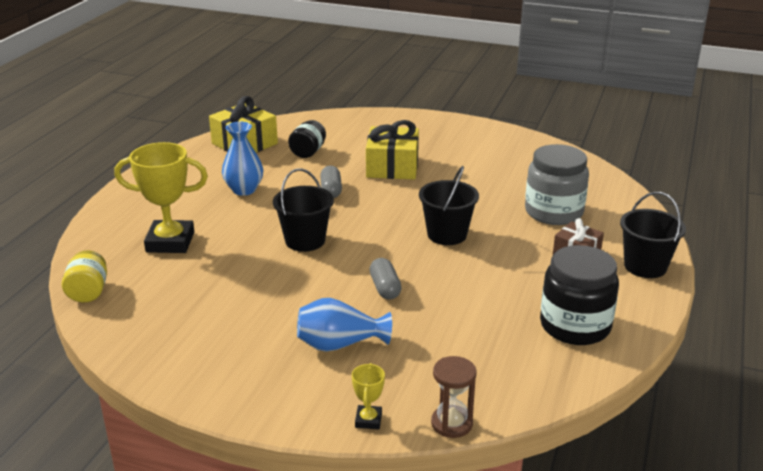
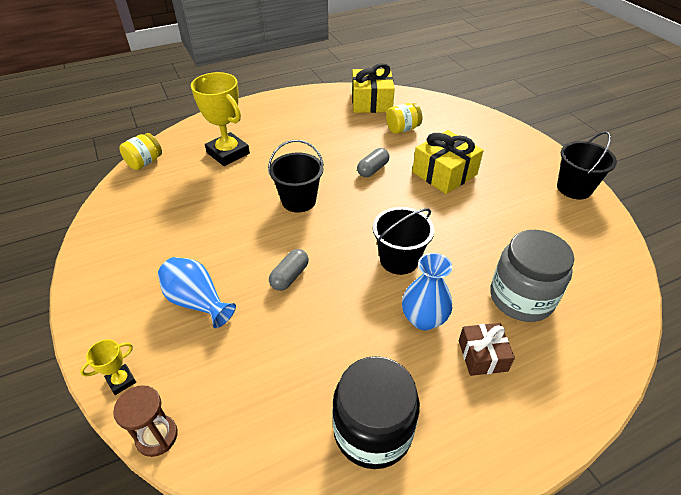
camera: 45 degrees right, 15 degrees up
(244, 190) = (321, 138): blue vase -> blue vase (423, 319)
(308, 152) = (402, 129): black jar -> yellow jar
(645, 266) = (531, 422): black bucket -> black bucket (574, 188)

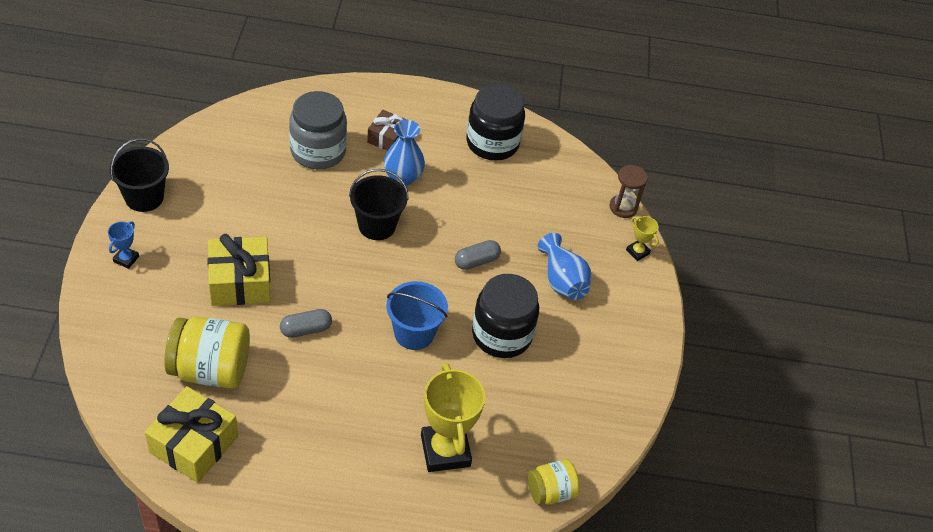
camera: 155 degrees left, 5 degrees up
(121, 381) = (637, 252): yellow trophy -> yellow trophy turned 60 degrees clockwise
(230, 231) = (501, 335): none -> black jar
(298, 201) = (414, 333): black bucket -> blue bucket
(402, 129) = (210, 369): yellow jar -> yellow jar, size x1.73
(524, 152) = (126, 259): none -> blue trophy

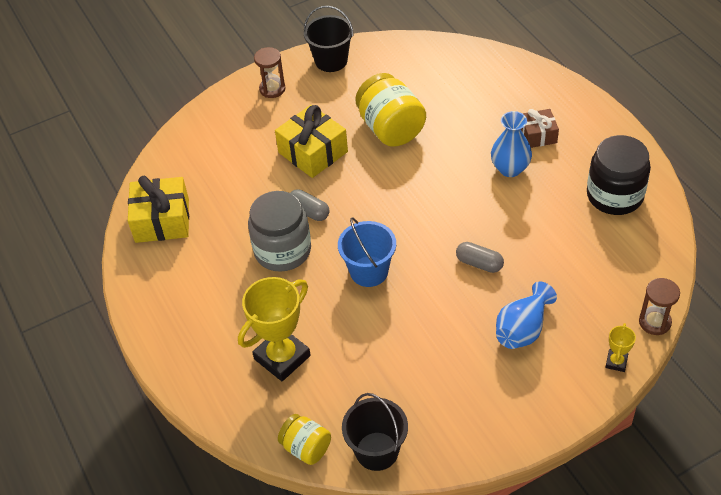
camera: 65 degrees right, 0 degrees up
(126, 259) = (272, 89): blue trophy -> brown hourglass
(210, 369) = (227, 188): yellow jar -> yellow jar (391, 128)
(318, 151) = (476, 109): grey jar -> grey jar (282, 250)
(377, 225) = (445, 185): black bucket -> black bucket (377, 451)
(501, 335) = (424, 324): black jar -> none

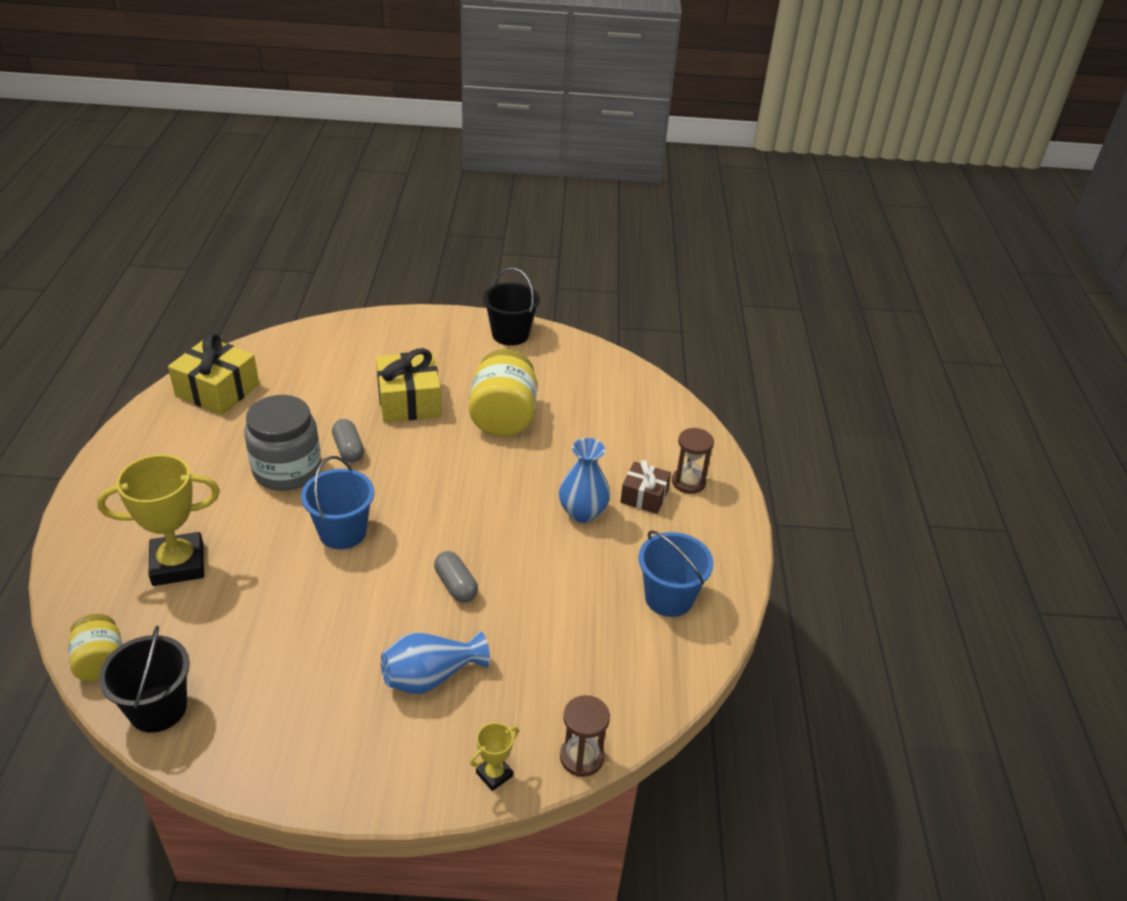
camera: 25 degrees right, 10 degrees down
(272, 89) = (432, 332): brown hourglass -> brown hourglass (688, 482)
(614, 195) = (669, 598): black jar -> blue bucket

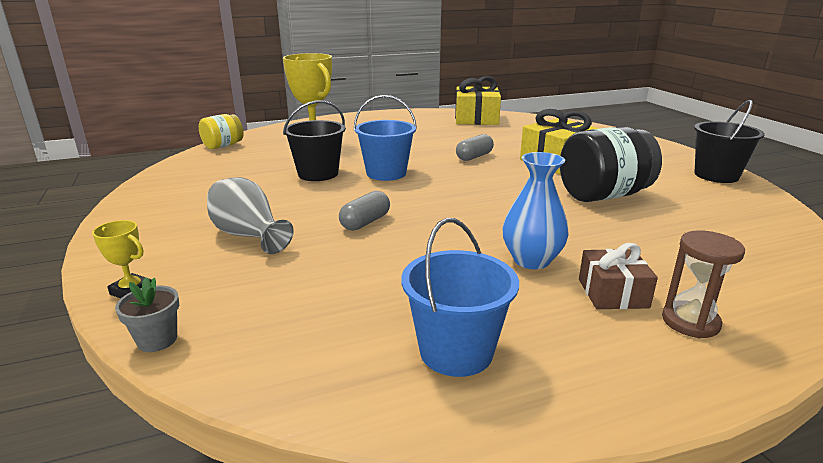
camera: 70 degrees right, 15 degrees down
(158, 708) = (189, 164): black bucket -> black bucket (318, 174)
(287, 470) = (429, 147): grey jar -> none
(431, 677) = (248, 236): blue vase -> grey vase
(503, 417) = (603, 195): yellow jar -> black jar
(581, 757) = (157, 340): brown hourglass -> grey flower pot

